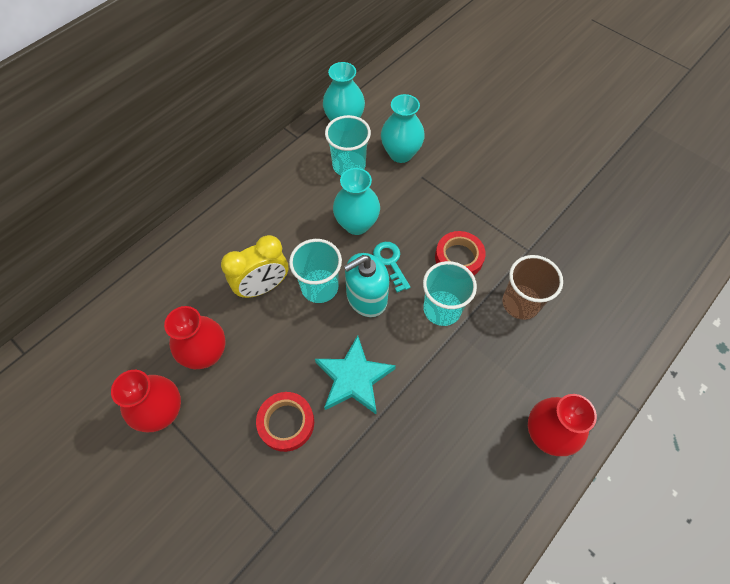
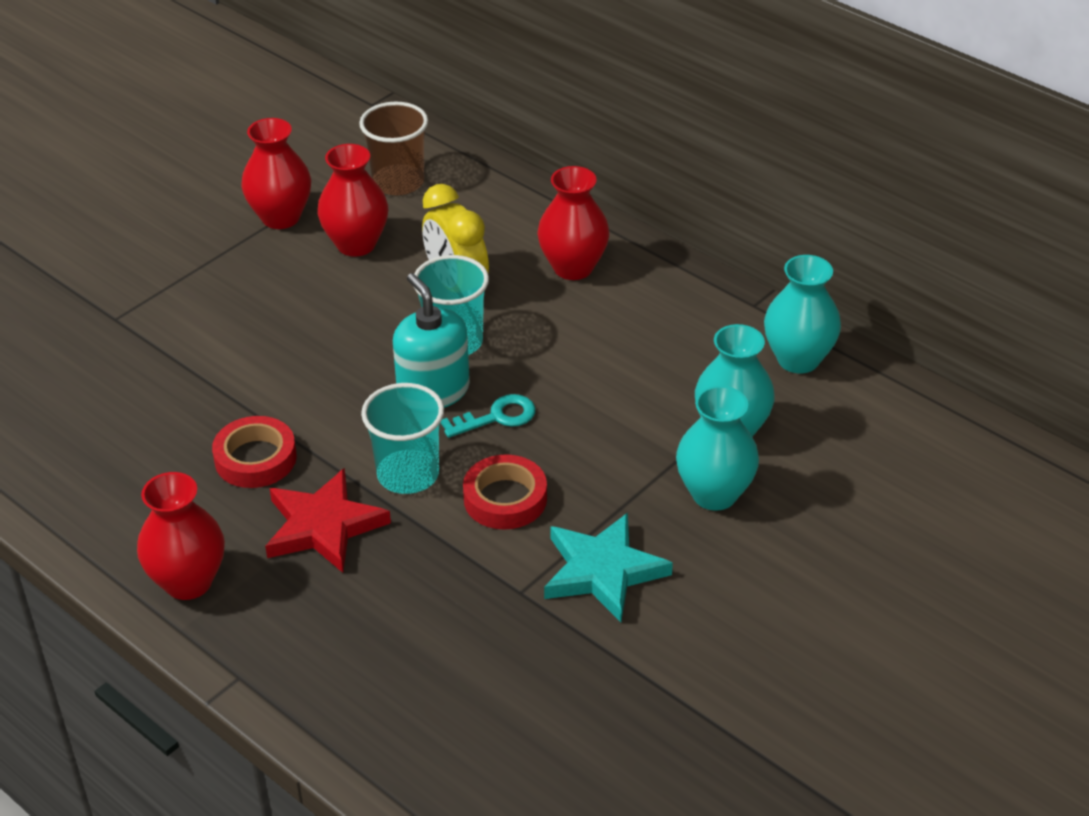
camera: 90 degrees right, 20 degrees down
(252, 222) = (573, 267): none -> red vase
(286, 423) = (249, 320): red tape -> red tape (255, 458)
(349, 165) = (696, 367): turquoise cup -> none
(354, 378) = (304, 380): turquoise star -> turquoise star (602, 571)
(356, 224) = (571, 378): turquoise vase -> turquoise vase (714, 494)
(490, 355) = (323, 526): none -> red star
(520, 303) = (413, 571): brown cup -> brown cup (398, 182)

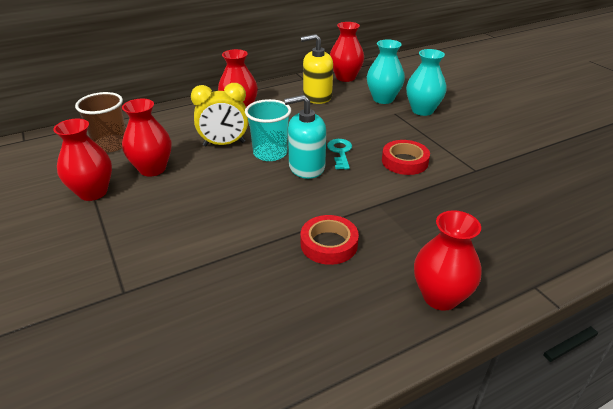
camera: 70 degrees left, 5 degrees down
(323, 526) = (404, 226): red star -> none
(408, 474) = (372, 188): turquoise cup -> none
(602, 571) = (466, 145): turquoise star -> none
(685, 342) = (317, 96): none -> yellow soap dispenser
(798, 359) = (345, 77): turquoise vase -> red vase

